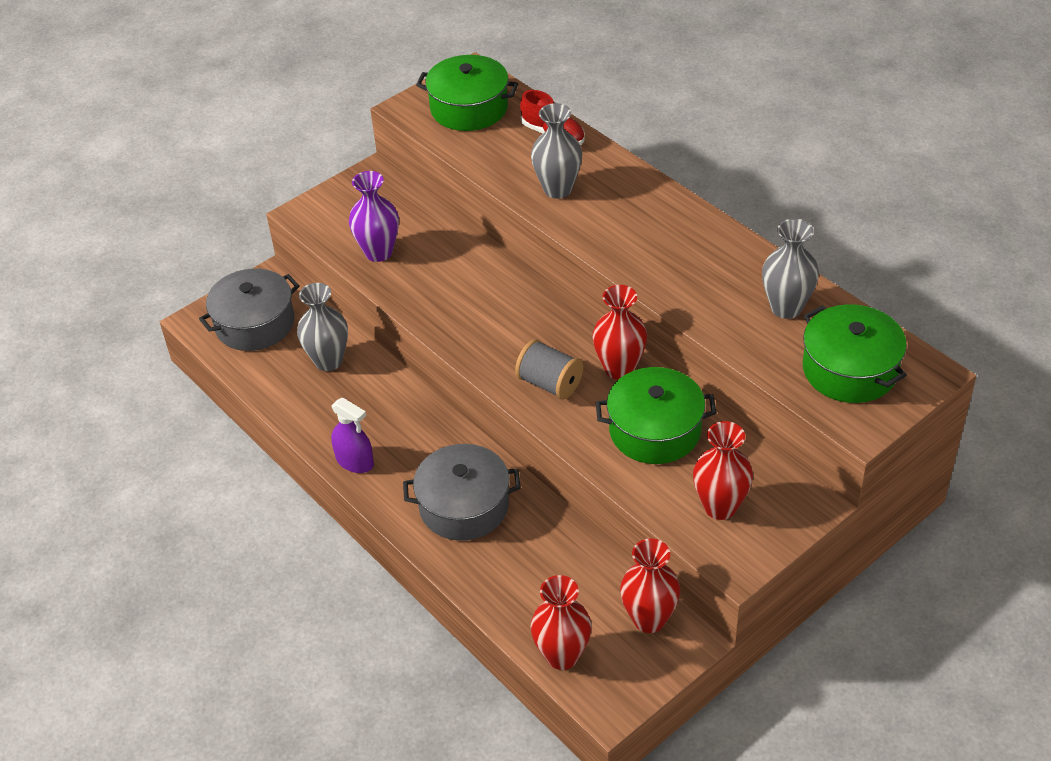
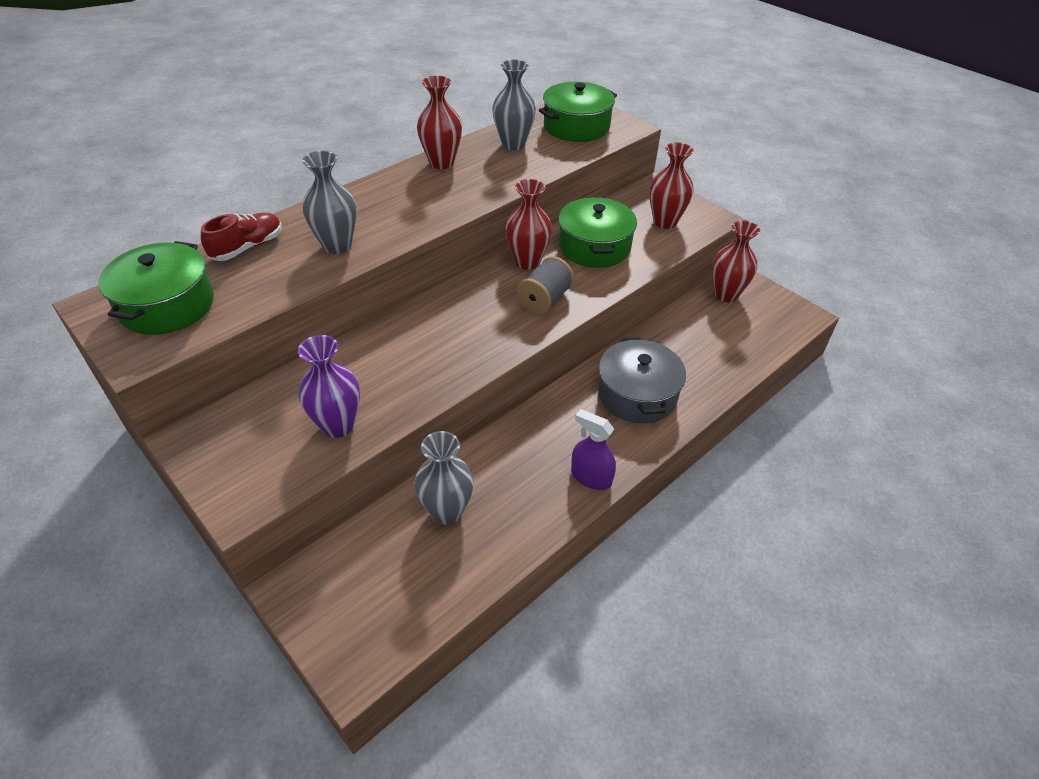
camera: 95 degrees left, 0 degrees up
(254, 323) = (371, 597): grey pot -> none
(355, 461) = (591, 477): purple spray bottle -> purple spray bottle turned 90 degrees counterclockwise
(562, 655) = (770, 337): red vase -> red vase (441, 163)

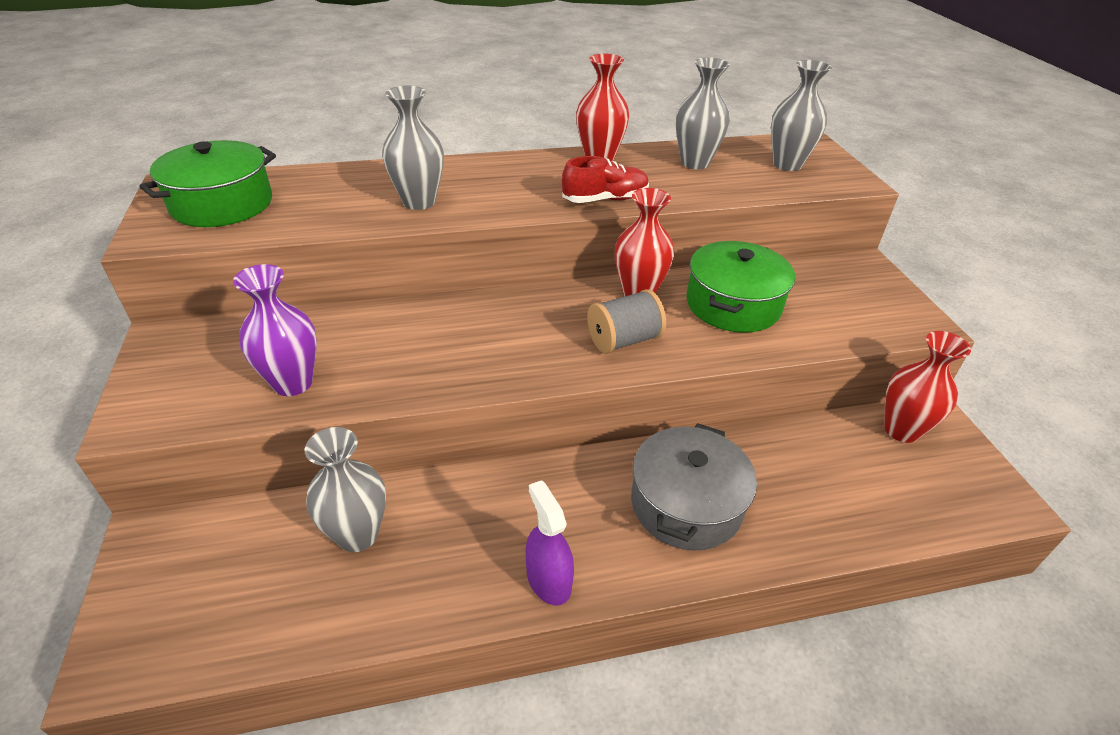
camera: 30 degrees right, 5 degrees down
(247, 247) = (340, 179): red shoe -> red shoe (605, 199)
(576, 126) = (787, 164): green pot -> grey vase
(665, 222) = (849, 306): red vase -> none

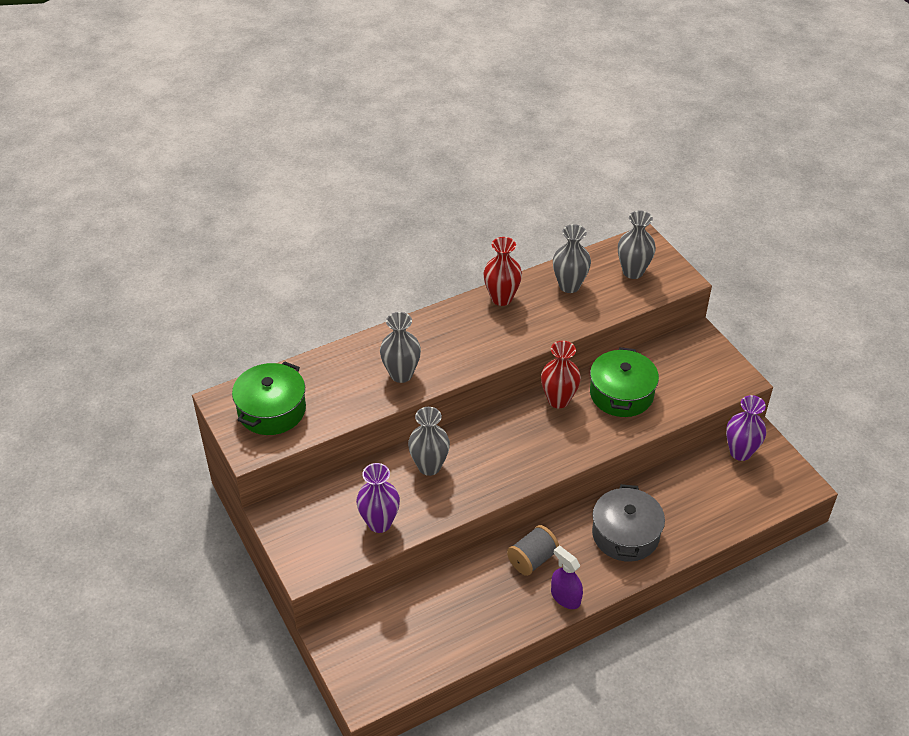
camera: 15 degrees left, 5 degrees up
(358, 535) = (448, 602): grey vase -> grey vase (429, 466)
(605, 199) = (522, 341): red shoe -> none
(624, 340) = (562, 440): grey spool -> grey spool (532, 559)
(901, 430) = (740, 452): red vase -> purple vase

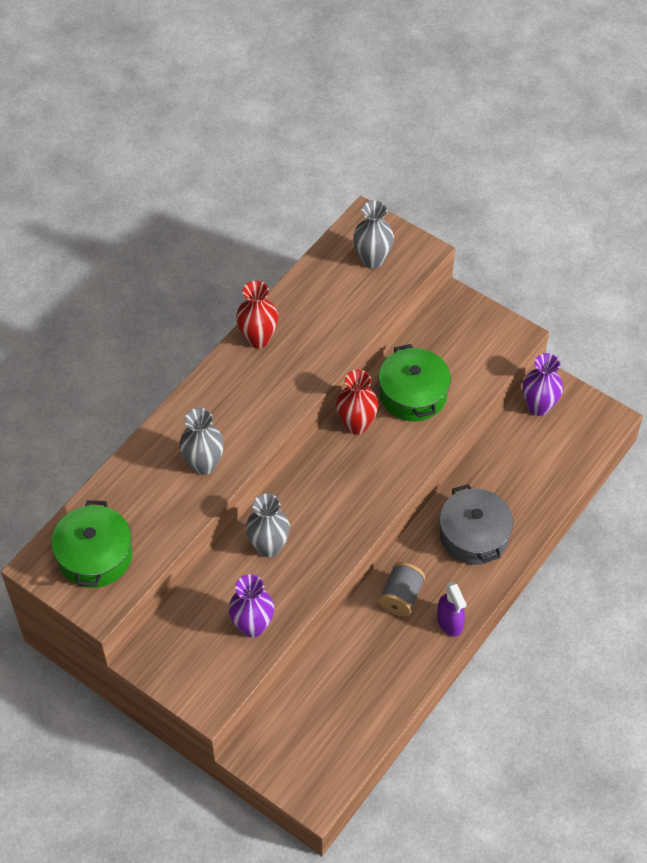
camera: 25 degrees left, 10 degrees up
(565, 597) = (449, 622): purple spray bottle -> purple spray bottle turned 135 degrees counterclockwise
(569, 286) = (318, 299): grey vase -> none

